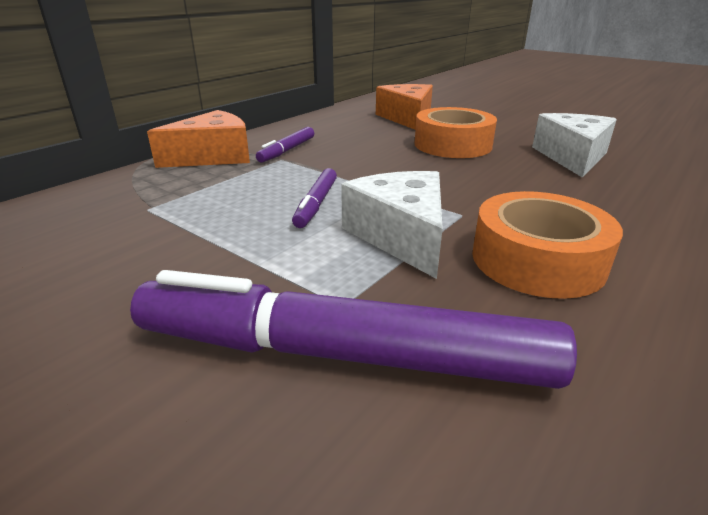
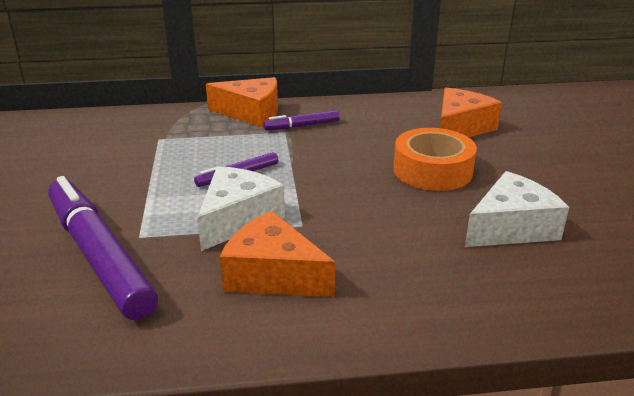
camera: 45 degrees right, 0 degrees up
(537, 260) = (273, 275): orange tape -> orange cheese

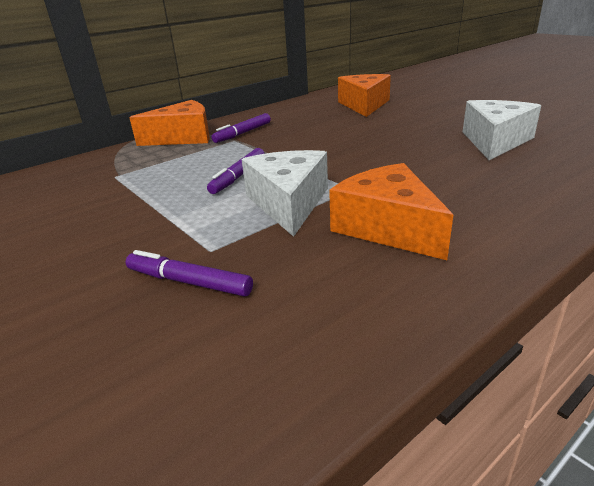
camera: 30 degrees left, 0 degrees up
(99, 255) = (189, 282): purple marker -> purple marker, size x0.46
(273, 275) = (388, 227): orange cheese -> orange cheese turned 60 degrees clockwise
(432, 170) = (388, 129): orange tape -> none

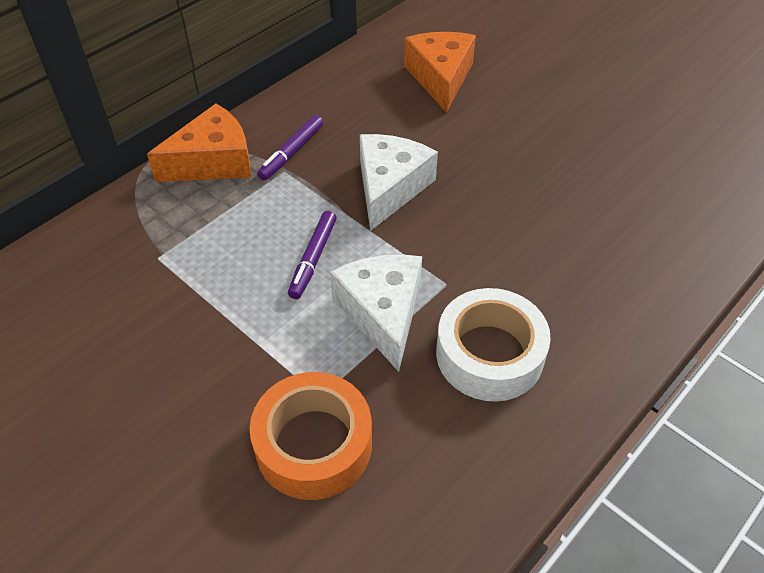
camera: 10 degrees left, 20 degrees up
(189, 282) = (313, 444): purple marker -> orange tape
(388, 227) = (489, 354): orange cheese -> white tape
(495, 141) = (600, 183): white cheese -> white cheese (390, 187)

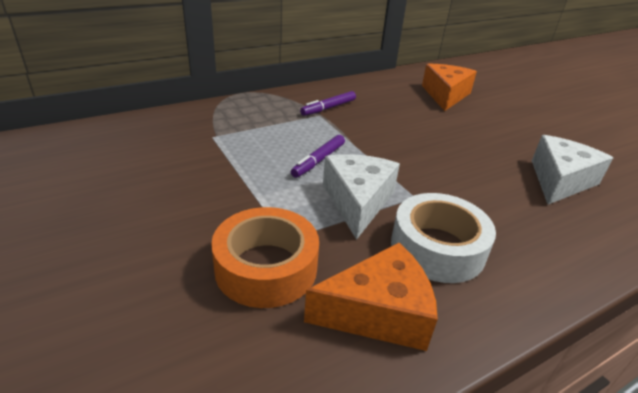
camera: 15 degrees right, 15 degrees down
(213, 161) = (275, 102): orange cheese -> orange cheese (378, 312)
(390, 187) = (390, 137): white cheese -> white cheese (560, 180)

